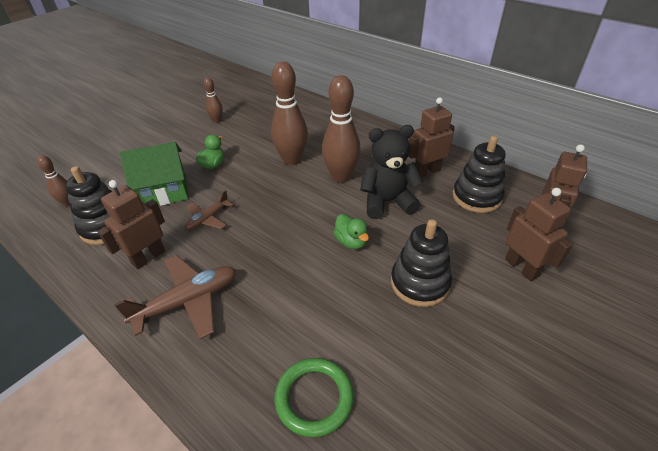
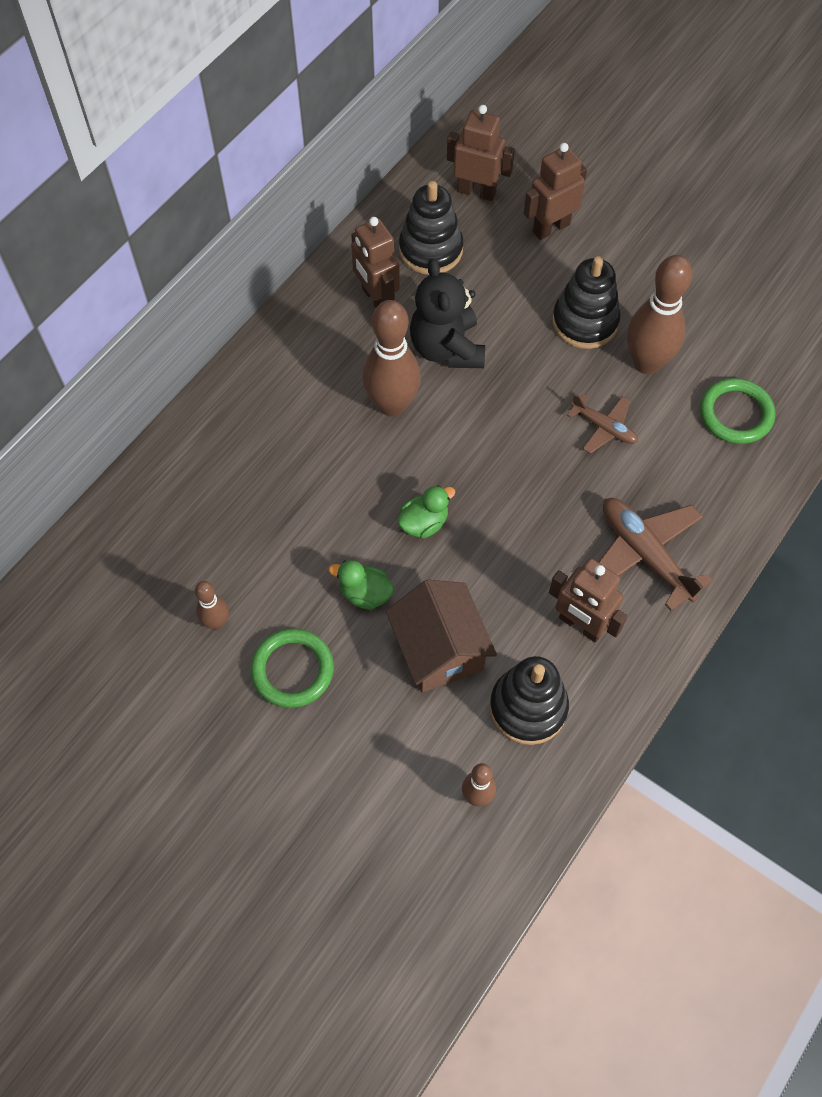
camera: 95 degrees left, 20 degrees up
(164, 191) = (439, 650): green house -> brown house
(180, 142) = (292, 670): none -> green ring
(208, 219) = (498, 568): brown plane -> brown plane (604, 428)
(292, 160) = (349, 476): brown bowling pin -> brown bowling pin (646, 363)
(351, 242) = (527, 389): green duck -> green duck (424, 523)

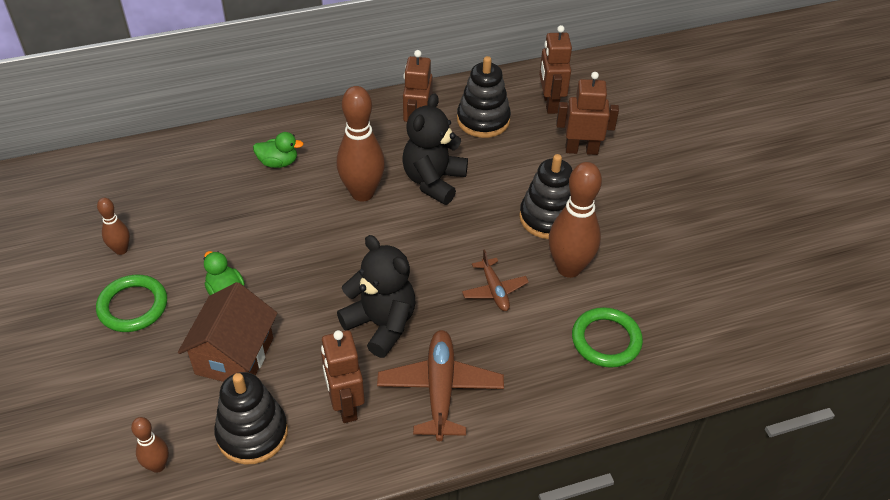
camera: 35 degrees right, 15 degrees down
(424, 523) = (308, 273): green duck -> green duck (278, 162)
(477, 191) = (550, 103): brown robot -> brown robot turned 150 degrees counterclockwise
(539, 528) = (381, 324): none -> black teddy bear

